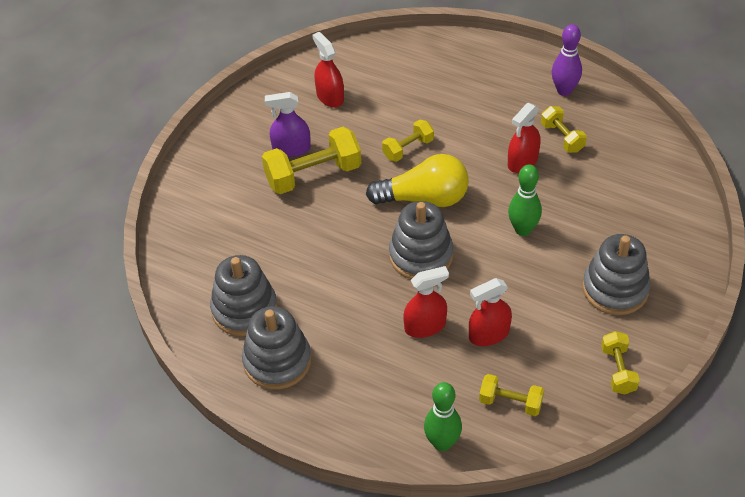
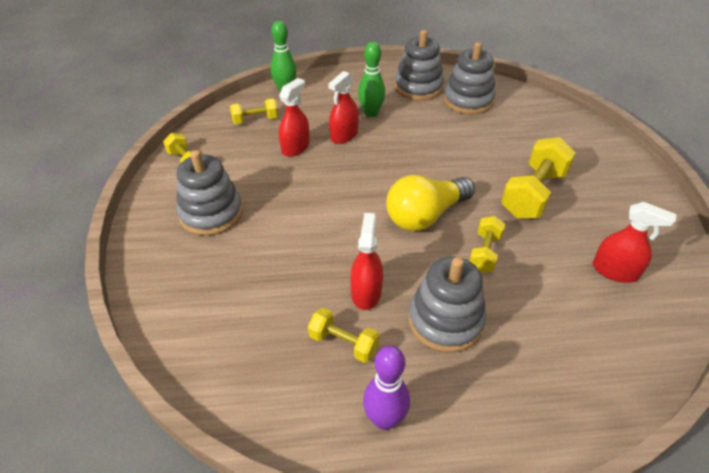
camera: 145 degrees right, 5 degrees down
(291, 149) = (578, 206): purple spray bottle -> none
(421, 255) = (387, 174): grey stacking toy -> grey stacking toy (445, 321)
(523, 229) = (320, 227): green bowling pin -> green bowling pin (371, 113)

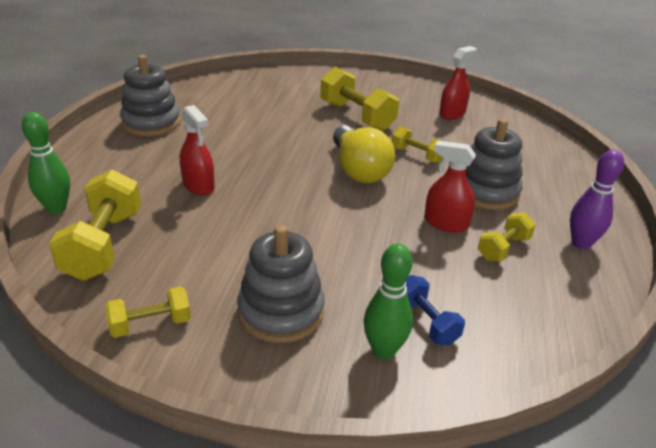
camera: 75 degrees left, 10 degrees down
(219, 296) = (426, 322): none -> blue dumbbell
(255, 120) = (103, 245): yellow dumbbell -> yellow dumbbell, size x1.77
(295, 147) = (194, 223): red spray bottle -> none
(371, 113) = (171, 160): green bowling pin -> green bowling pin (383, 350)
(468, 101) = (202, 105): grey stacking toy -> none

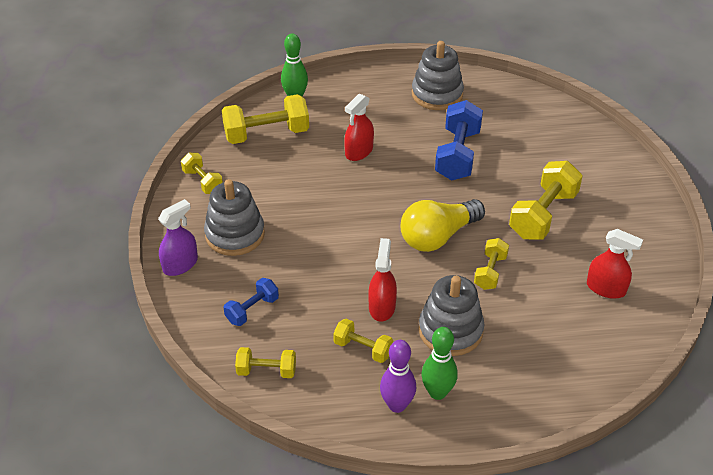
camera: 75 degrees right, 10 degrees up
(250, 134) = (457, 155): none -> blue dumbbell
(315, 382) = (180, 264): none -> purple spray bottle
(383, 350) = (216, 291): green bowling pin -> green bowling pin (437, 392)
(531, 329) = (266, 371): none -> yellow dumbbell

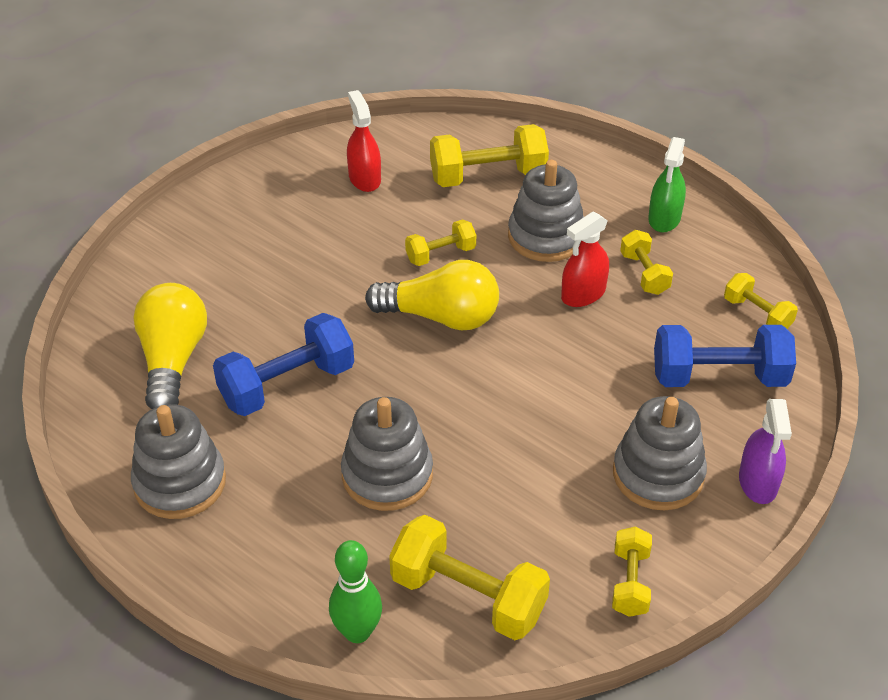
camera: 135 degrees left, 0 degrees up
(180, 264) = (758, 482): purple spray bottle -> purple spray bottle turned 90 degrees counterclockwise
(252, 310) = (718, 377): blue dumbbell -> blue dumbbell, size x1.77
(359, 151) = (387, 475): red spray bottle -> grey stacking toy
(397, 405) = (664, 218): purple bowling pin -> green spray bottle
(437, 392) = (618, 205): green bowling pin -> none
(522, 130) = (173, 360): none -> yellow light bulb
(543, 215) = (310, 265): yellow dumbbell -> yellow dumbbell (488, 177)

